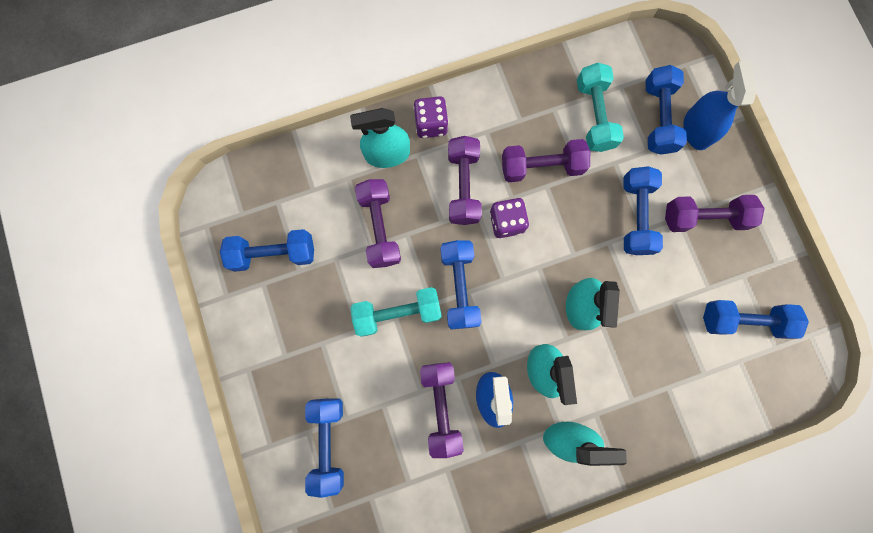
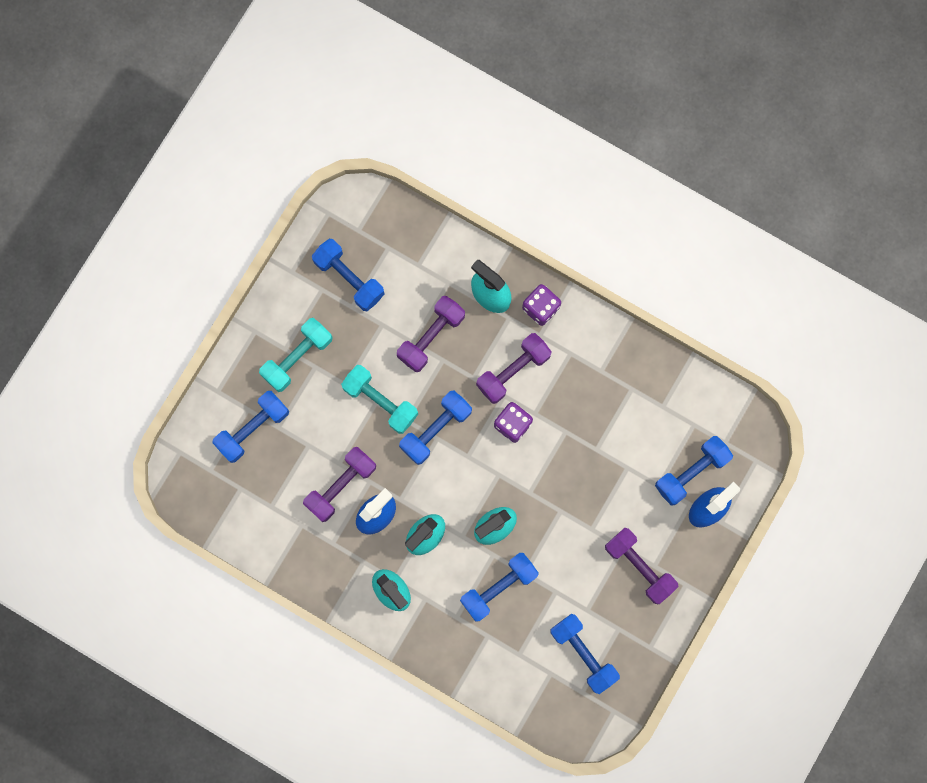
camera: 50 degrees right, 0 degrees up
(541, 167) = (577, 416): purple dumbbell -> none
(594, 115) = (652, 423): turquoise dumbbell -> turquoise dumbbell (297, 357)
(635, 216) = (597, 515): blue dumbbell -> blue dumbbell (498, 587)

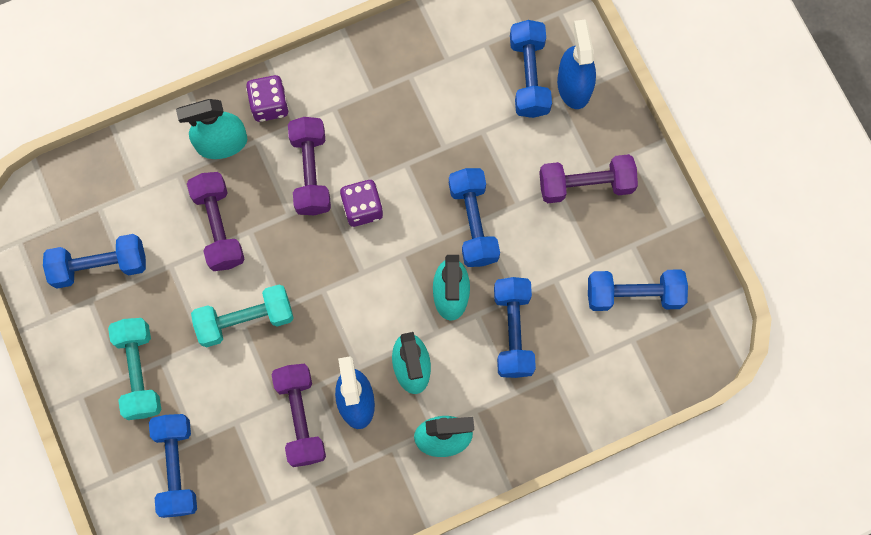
camera: 55 degrees left, 5 degrees down
(436, 429) = (313, 285): blue dumbbell -> blue dumbbell (473, 223)

